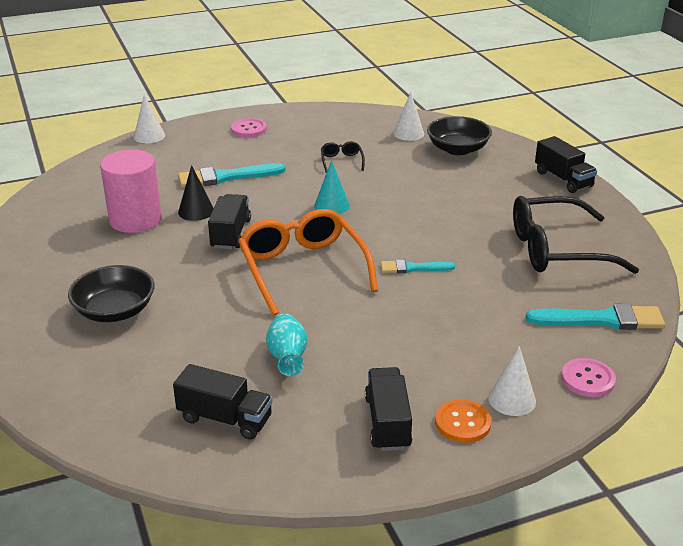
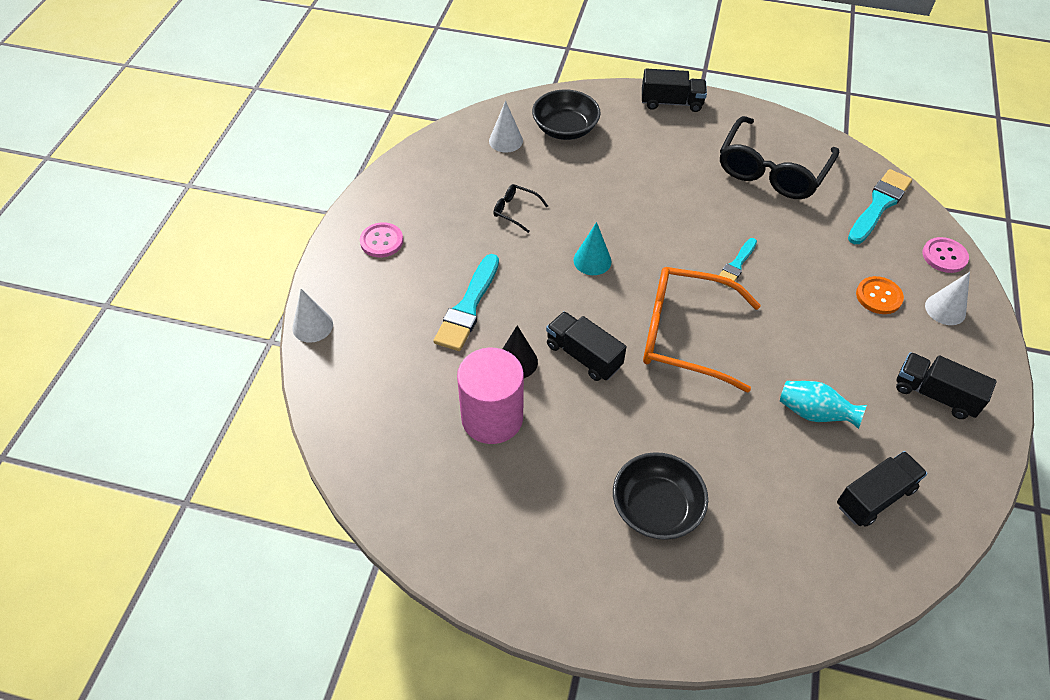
camera: 55 degrees left, 20 degrees up
(462, 423) = (957, 352): orange button -> orange button (878, 296)

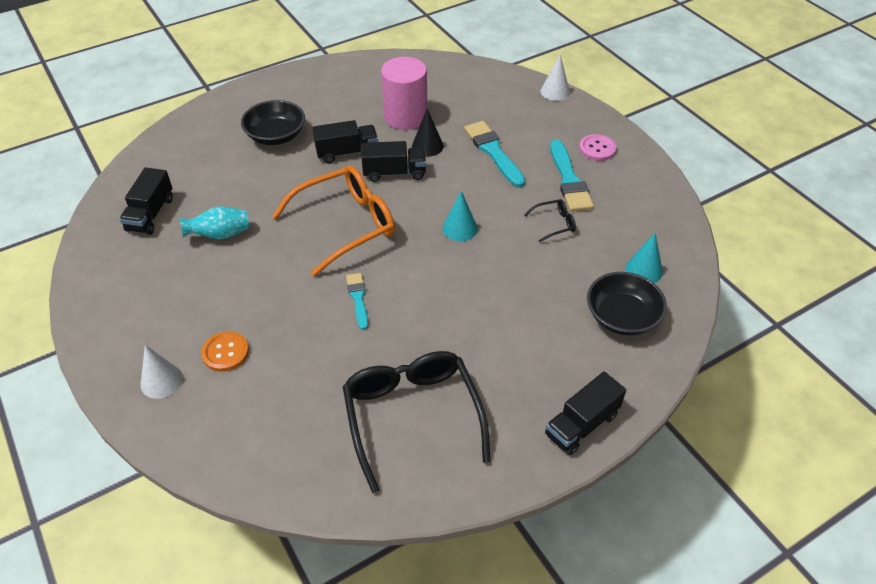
camera: 135 degrees right, 5 degrees down
(506, 140) = (644, 270): white cone -> turquoise cone
(879, 205) = (282, 454): turquoise brush -> turquoise brush (569, 180)
(935, 395) = (139, 302): black truck -> black truck (347, 153)
(944, 256) = (187, 439): pink button -> none

